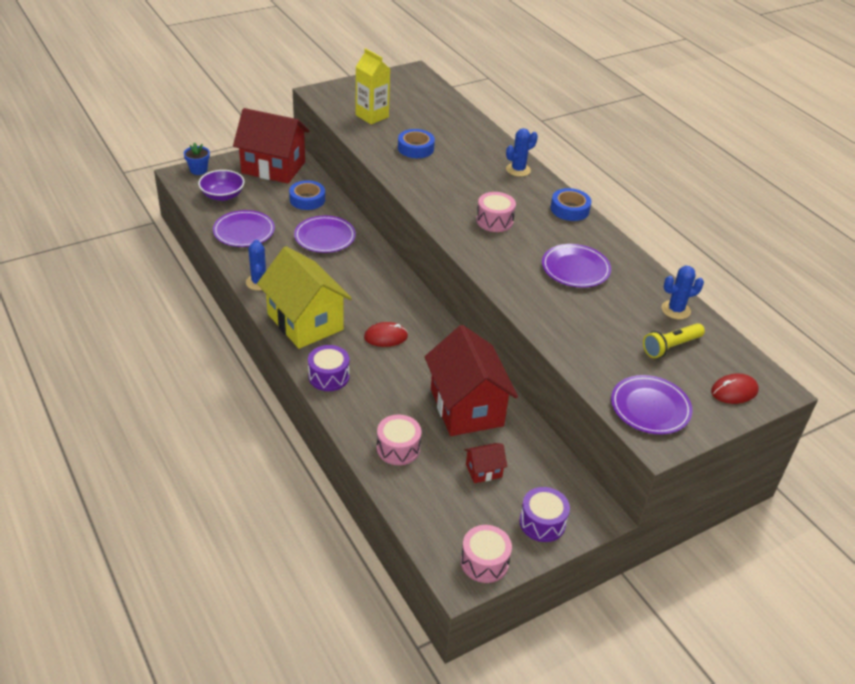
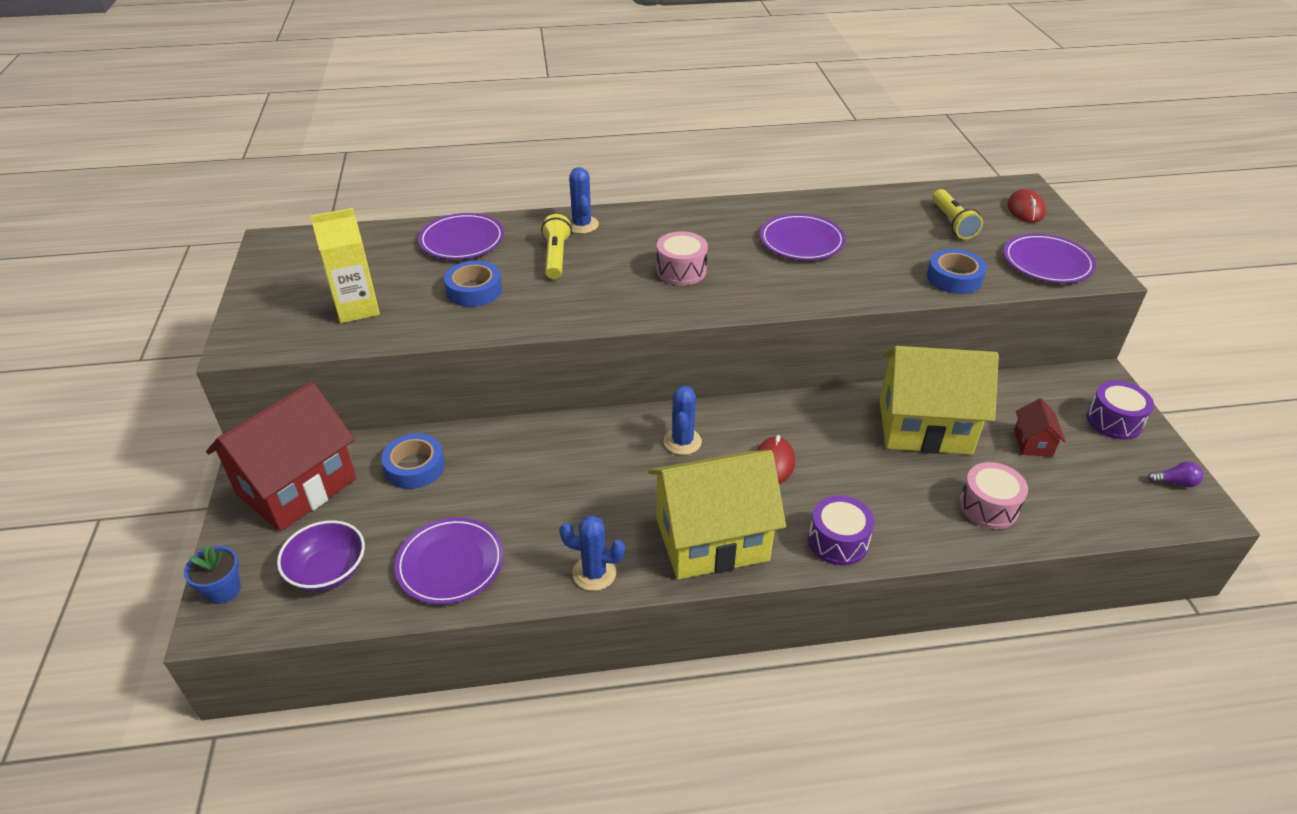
camera: 65 degrees left, 0 degrees up
(325, 237) = (522, 470): purple plate -> purple plate (462, 240)
(466, 407) = (924, 427): red house -> yellow house
(472, 168) = (556, 257): none -> yellow flashlight
(484, 562) = (1174, 482): pink drum -> purple light bulb
(569, 209) = (685, 213): blue tape -> blue tape (954, 278)
(675, 310) = (893, 203): blue cactus -> blue cactus (682, 442)

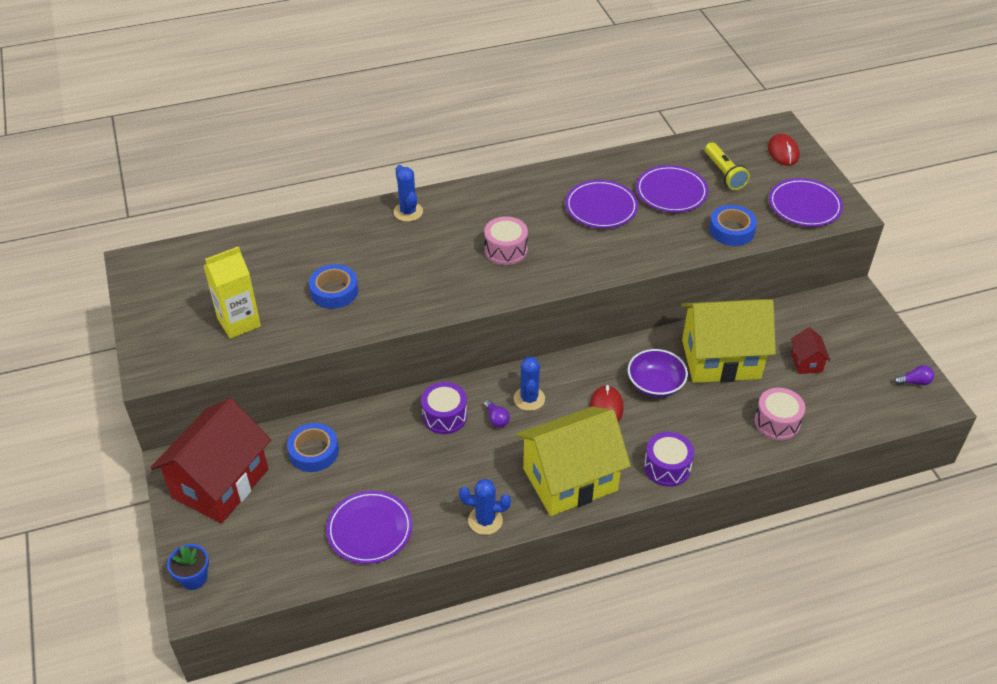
camera: 10 degrees left, 5 degrees up
(328, 571) = (273, 550): purple bowl -> purple bowl (655, 385)
(462, 240) = (307, 241): purple plate -> purple plate (671, 192)
(556, 257) = (395, 248): yellow flashlight -> none
(638, 458) = (496, 419): none -> purple light bulb
(1114, 421) = (867, 334): purple drum -> purple drum (444, 416)

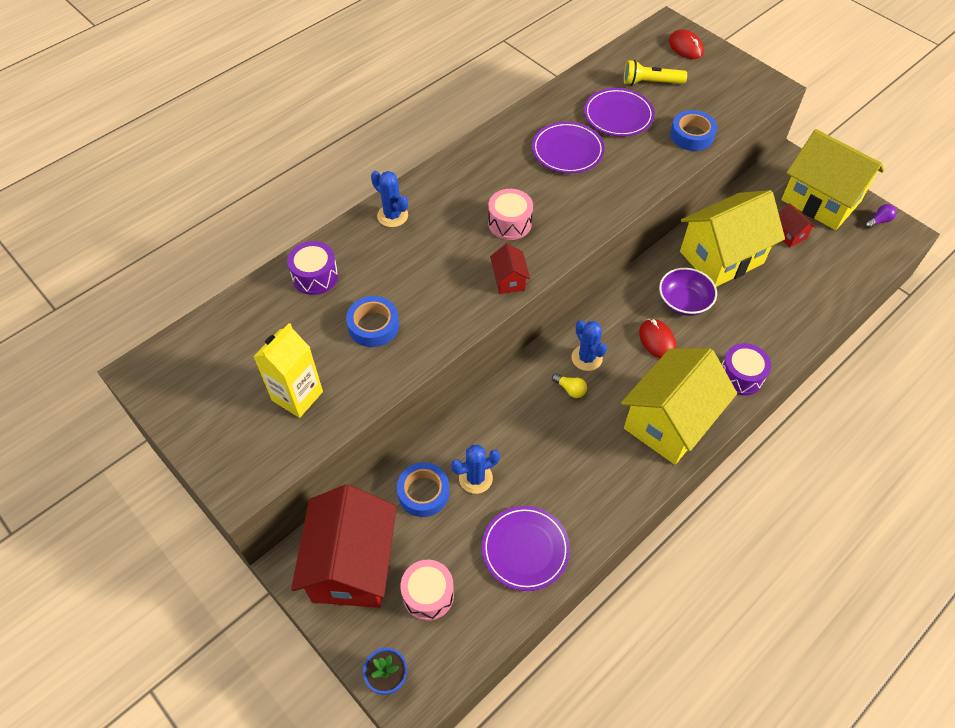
camera: 25 degrees left, 10 degrees up
(444, 416) = (523, 405): purple drum -> purple drum (315, 276)
(473, 295) = (509, 280): none -> red house
(485, 520) = (622, 494): blue cactus -> blue cactus (475, 478)
(496, 419) = (570, 389): purple light bulb -> yellow light bulb
(724, 173) = (650, 83): yellow flashlight -> yellow flashlight turned 135 degrees clockwise
(777, 422) = (800, 298): pink drum -> pink drum (428, 594)
(804, 206) = (735, 92): purple plate -> none
(863, 343) = (820, 201): none -> yellow house

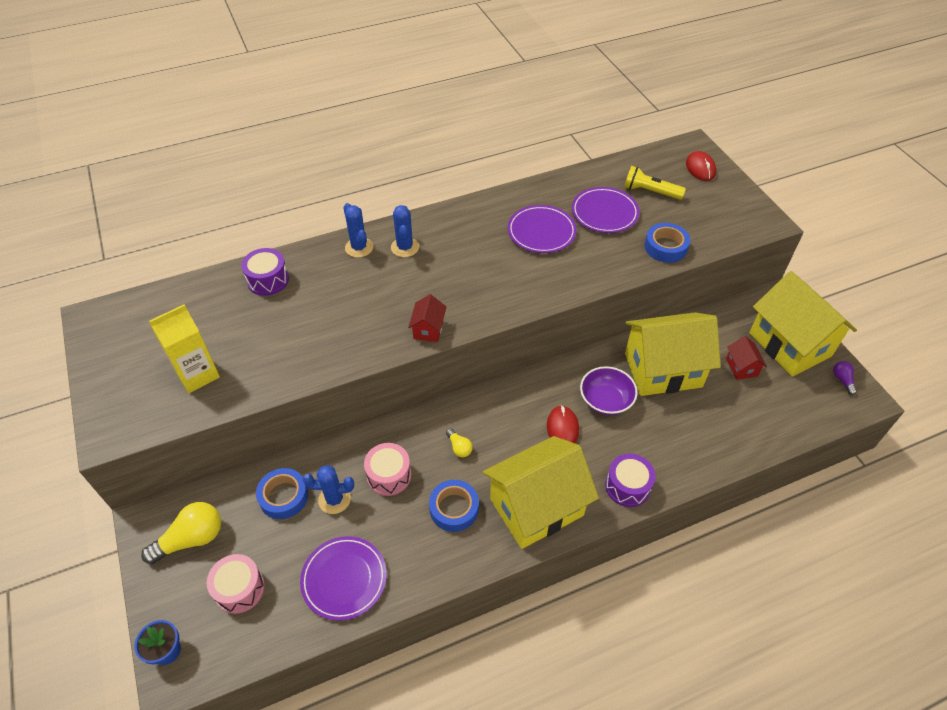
camera: 20 degrees right, 5 degrees down
(352, 565) = (191, 539): red house -> yellow light bulb
(373, 326) = (292, 334): blue tape -> blue tape (454, 508)
(509, 223) = (455, 280): pink drum -> pink drum (389, 475)
(586, 358) = (488, 424): blue cactus -> blue cactus (405, 247)
(878, 221) = (842, 380): purple light bulb -> purple light bulb turned 90 degrees counterclockwise

